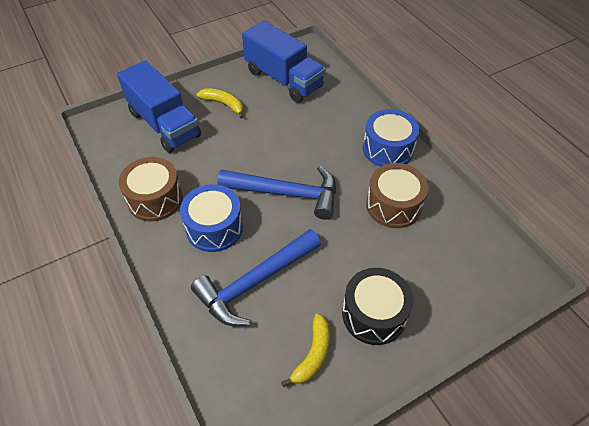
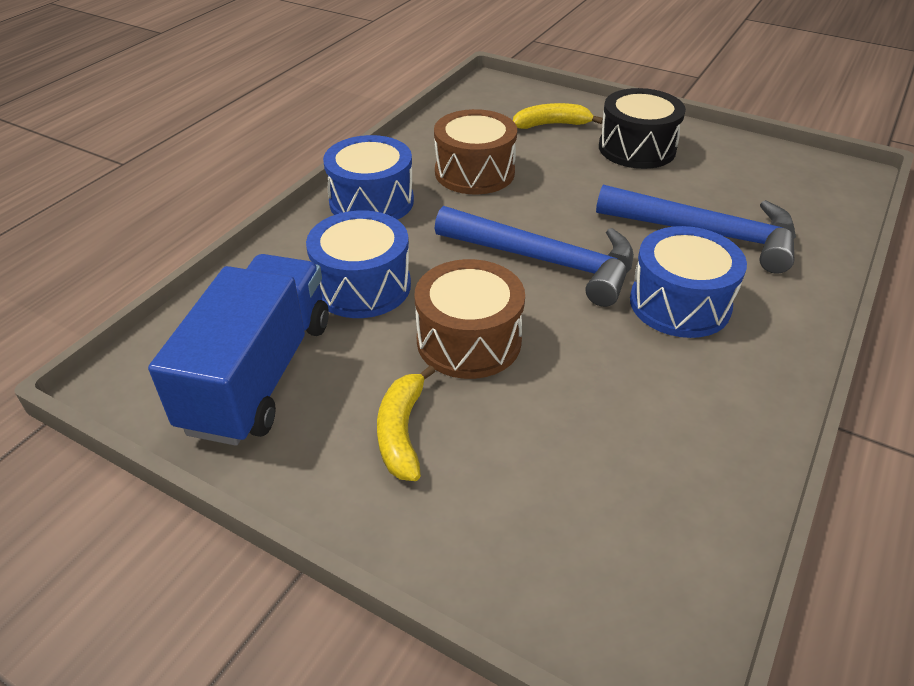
camera: 120 degrees left, 10 degrees down
(155, 199) = (713, 400): brown drum -> brown drum (469, 341)
(164, 124) = (539, 503): blue truck -> none
(286, 193) = (545, 261): blue hammer -> blue hammer turned 135 degrees clockwise
(313, 354) = (727, 169): yellow banana -> yellow banana (552, 124)
(316, 122) = (362, 286): none -> blue drum

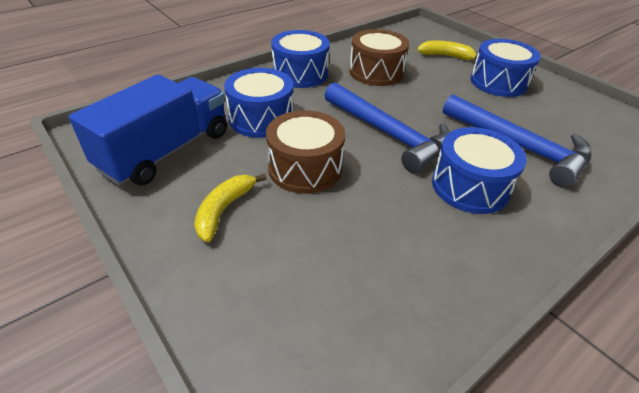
camera: 20 degrees right, 0 degrees up
(637, 148) = (498, 82): black drum -> blue drum

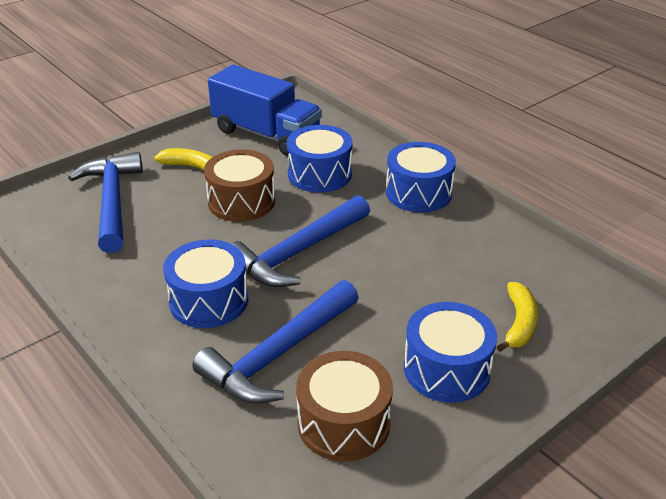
camera: 90 degrees right, 5 degrees down
(296, 288) = (112, 201): none -> blue hammer
(376, 72) = (441, 250): brown drum -> brown drum (343, 423)

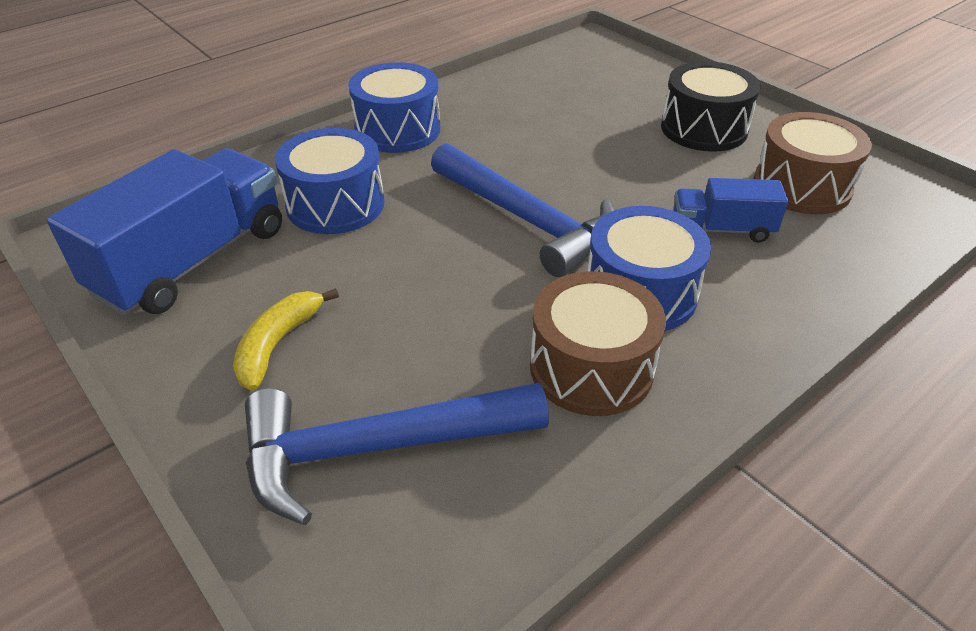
camera: 90 degrees left, 5 degrees up
(241, 201) = (398, 277): brown drum -> brown drum (591, 367)
(279, 354) = (721, 229): blue hammer -> blue truck
(446, 369) = (703, 129): blue drum -> black drum
(519, 323) = (627, 89): yellow banana -> none

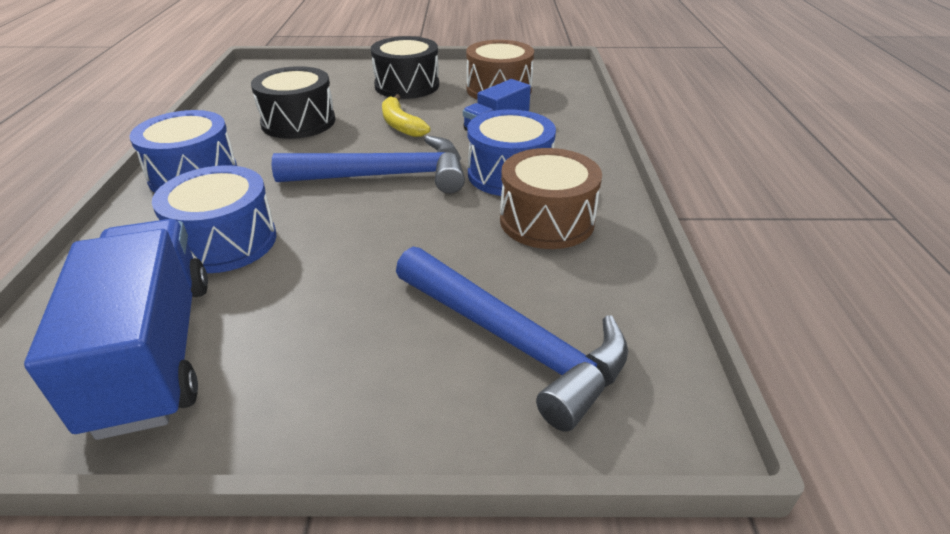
camera: 50 degrees left, 5 degrees down
(277, 344) = (340, 345): yellow banana -> yellow banana (400, 125)
(377, 448) = (513, 341): blue hammer -> blue hammer turned 75 degrees counterclockwise
(541, 119) = (298, 122): none -> black drum

